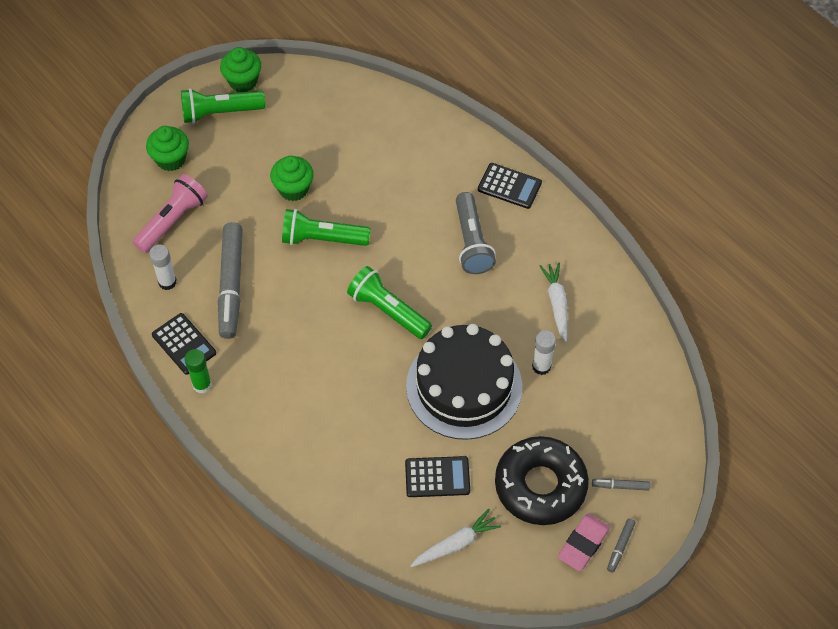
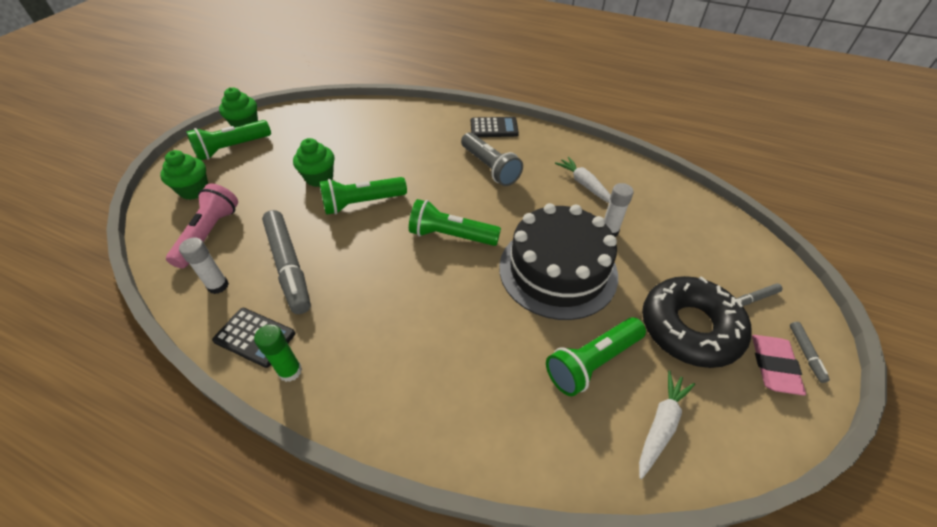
camera: 25 degrees left, 10 degrees down
(437, 477) = (592, 362): black calculator -> green flashlight

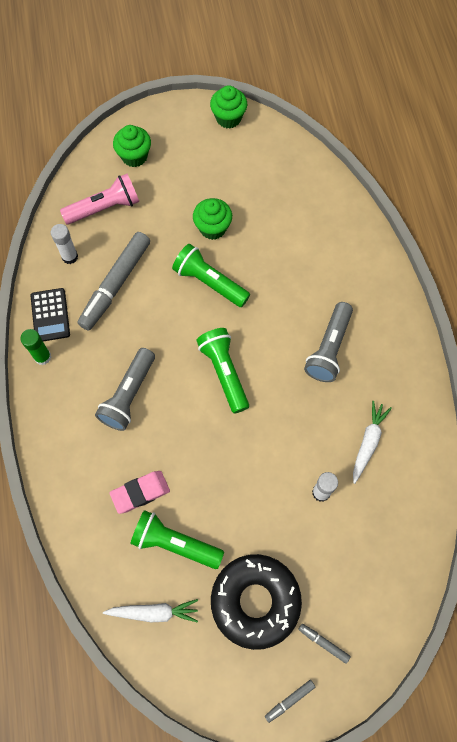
camera: 55 degrees right, 20 degrees up
(232, 148) = (195, 135): green flashlight -> none
(406, 316) = (128, 395): none -> grey flashlight
(494, 128) = (390, 315): black calculator -> none
(557, 270) = (245, 474): black cake -> none
(774, 366) = (259, 678): pink eraser -> pink eraser (140, 492)

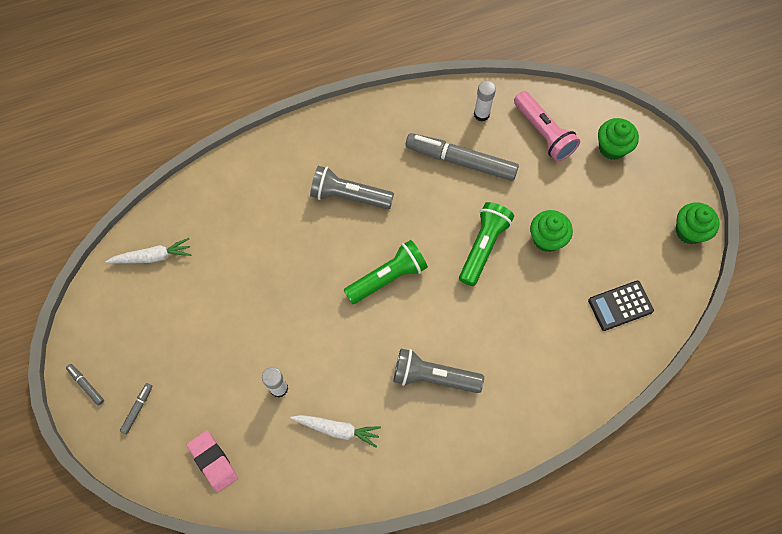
camera: 80 degrees right, 0 degrees up
(42, 357) = (373, 115): green glue stick -> none
(50, 315) = (416, 111): black calculator -> black calculator (620, 305)
(140, 492) = (257, 224): pink eraser -> pink eraser (213, 462)
(154, 612) = (152, 257): white carrot -> white carrot turned 90 degrees counterclockwise
(175, 543) = (215, 263): green flashlight -> none
(255, 601) = (169, 342): black donut -> none

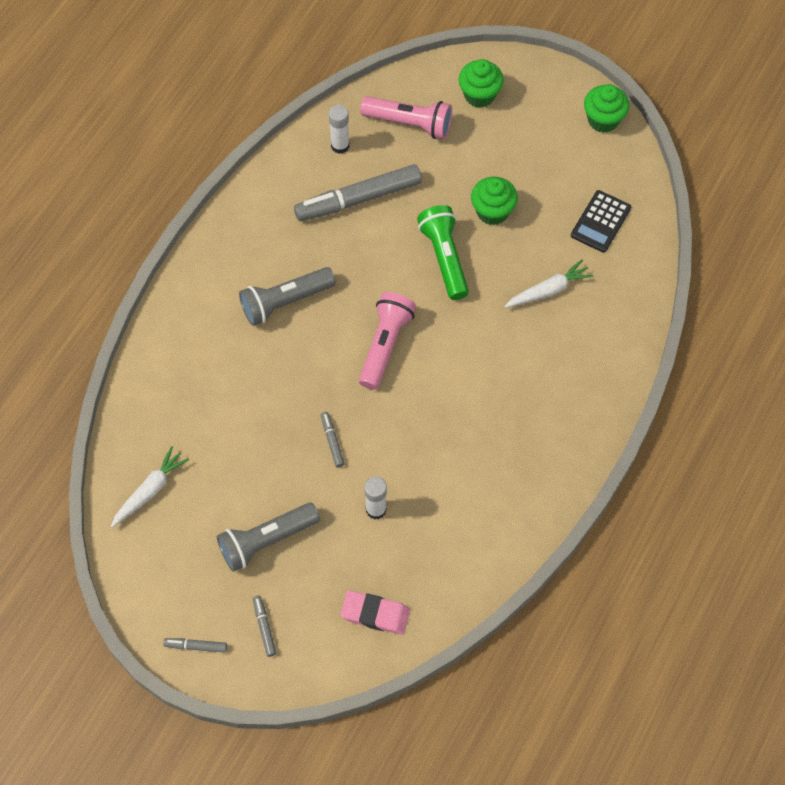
camera: 40 degrees left, 5 degrees down
(293, 317) = (332, 441): none -> grey marker
(337, 429) = (458, 502): white carrot -> white carrot (548, 290)
(388, 277) = (385, 345): green flashlight -> pink flashlight
(433, 376) = (499, 396): grey flashlight -> grey flashlight (266, 540)

